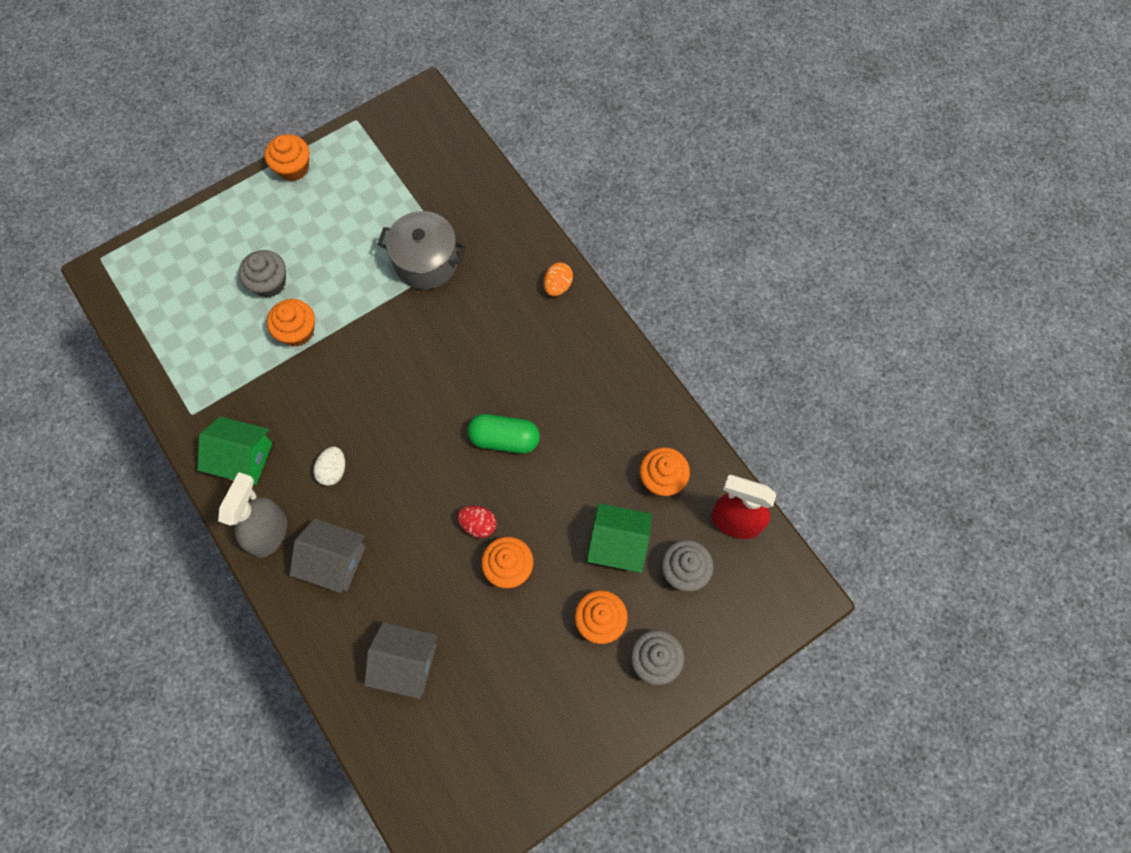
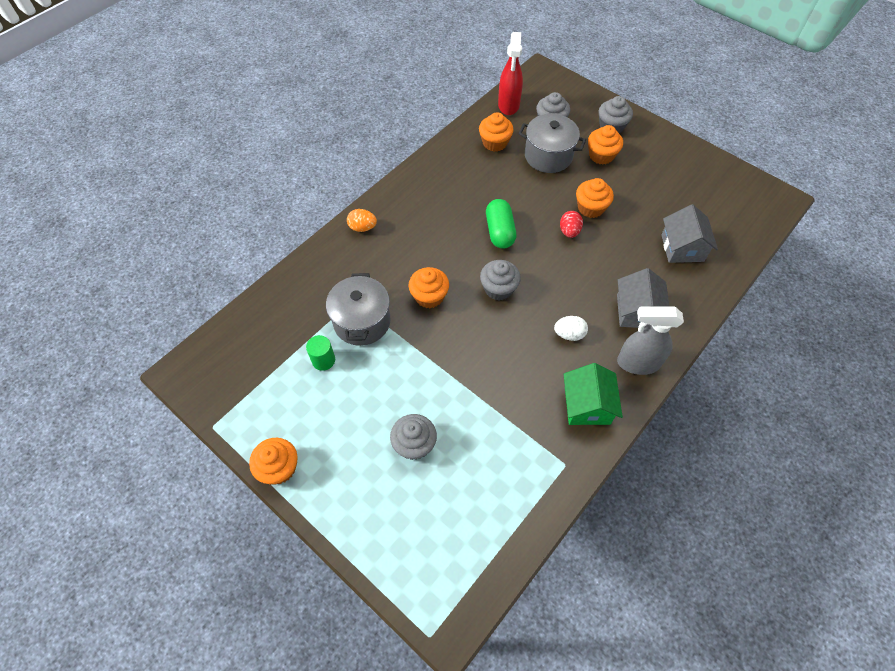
camera: 105 degrees left, 10 degrees down
(297, 331) = (456, 402): orange cupcake -> orange cupcake (429, 296)
(392, 219) = (323, 360): none -> green cylinder
(420, 412) = (498, 289): none -> grey cupcake
(618, 544) = (548, 156): green house -> grey pot

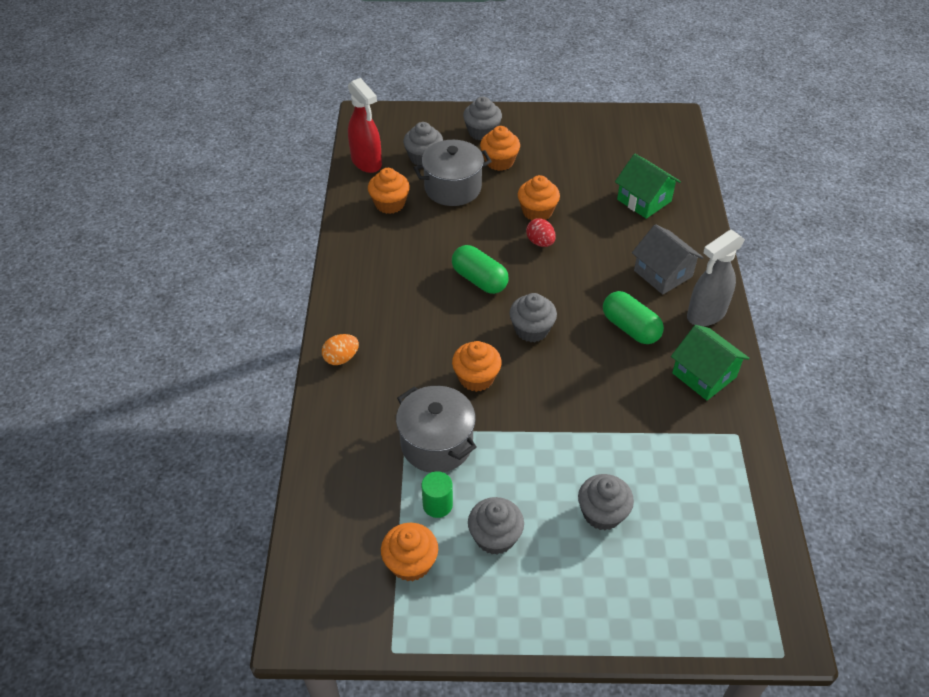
camera: 40 degrees left, 10 degrees down
(279, 468) = (503, 633): orange cupcake -> orange cupcake (410, 563)
(335, 406) = (495, 537): none -> grey cupcake
(569, 334) = (630, 328): white egg -> green capsule
(682, 248) = (644, 200): grey house -> green house

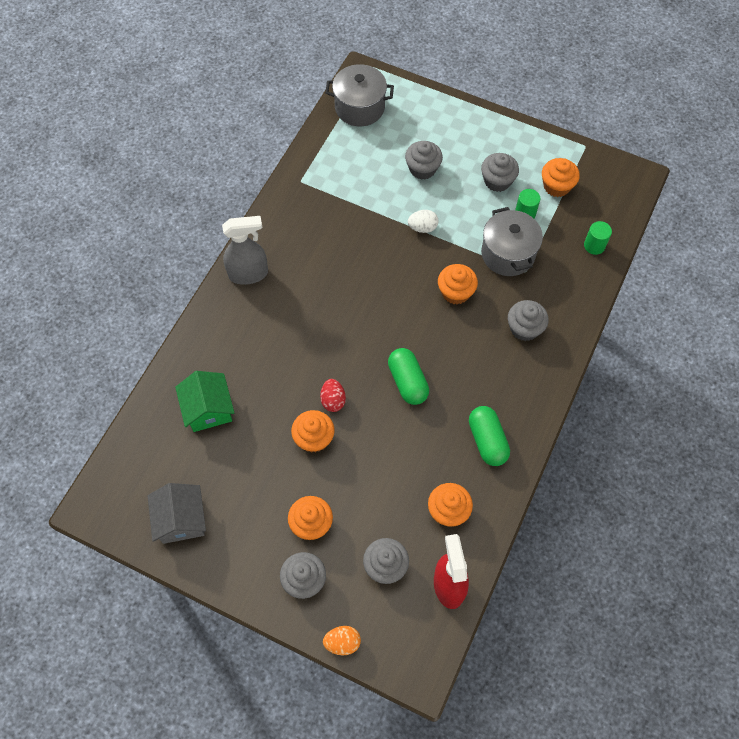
camera: 155 degrees left, 15 degrees up
(331, 496) = (594, 245): none -> green cylinder
(341, 358) = (553, 351): orange egg -> orange egg (342, 642)
(453, 188) = (377, 505): grey pot -> grey pot (359, 107)
(531, 329) = (391, 316): grey cupcake -> grey cupcake (524, 328)
(555, 435) = (422, 227): none -> white egg
(630, 328) = (314, 286): green capsule -> green capsule (487, 441)
(663, 273) = (252, 324): grey house -> grey house (181, 519)
(704, 375) = (289, 228): green house -> none

